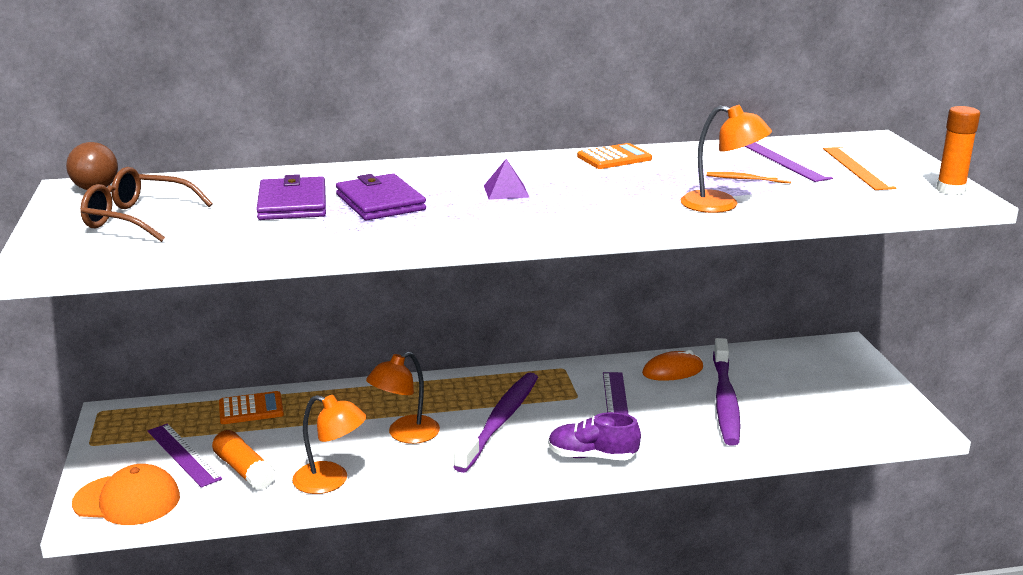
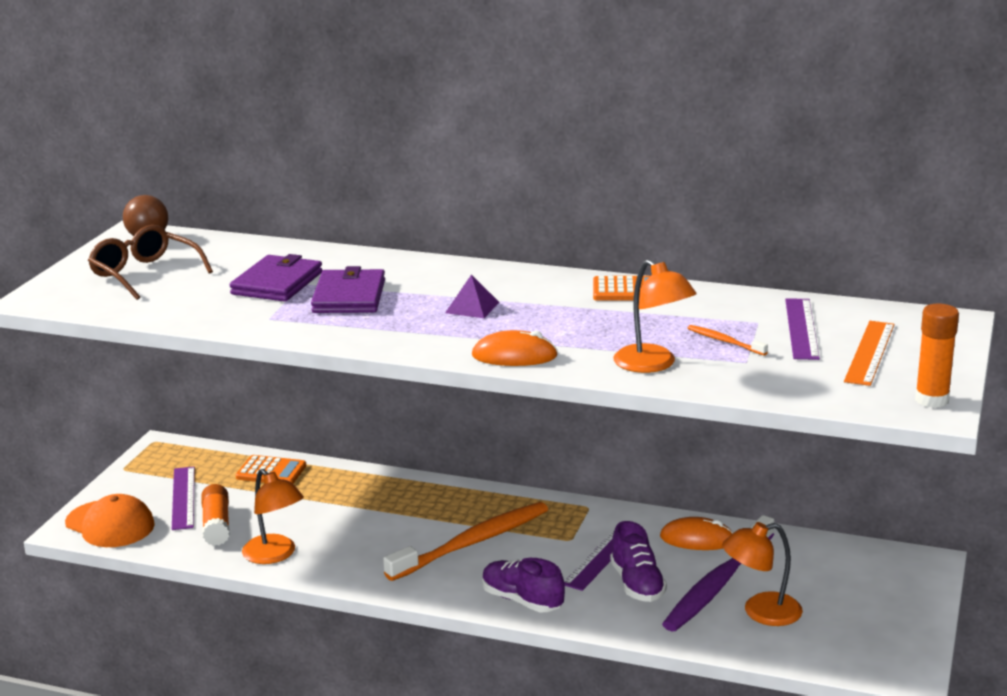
camera: 30 degrees right, 0 degrees up
(405, 434) = (376, 531): orange lamp -> orange lamp (761, 612)
(500, 421) = (472, 543): purple toothbrush -> orange toothbrush
(601, 220) = (514, 356): none -> orange mouse
(666, 417) = (637, 584): none -> purple shoe

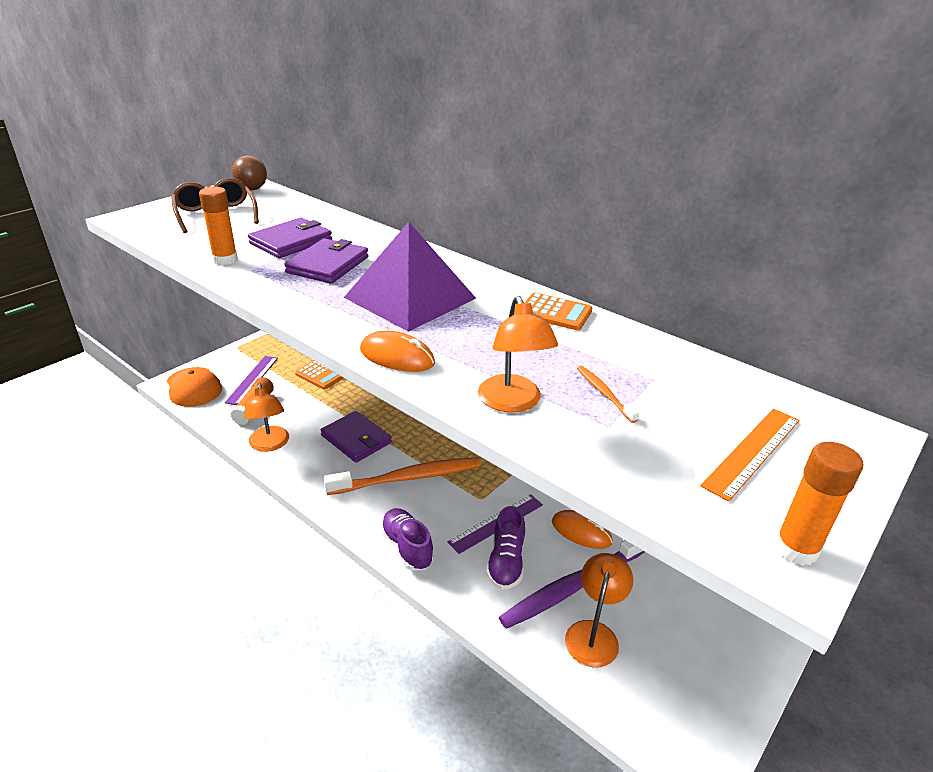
camera: 20 degrees right, 10 degrees up
(226, 315) = (225, 260): none -> orange glue stick
(378, 523) = (356, 439): none -> purple wallet
(472, 307) = (410, 297): purple pyramid -> purple pyramid, size x2.49
(761, 612) = (594, 633): orange lamp -> orange lamp turned 105 degrees clockwise
(801, 328) = (693, 398): purple ruler -> none

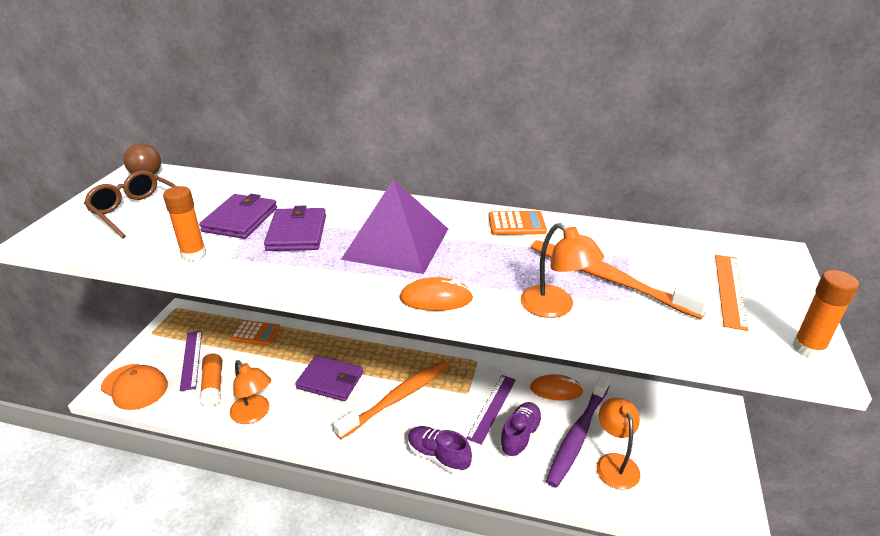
camera: 25 degrees left, 0 degrees up
(506, 562) = (520, 436): purple shoe -> purple shoe turned 135 degrees counterclockwise
(604, 393) = (607, 279): orange toothbrush -> orange toothbrush, size x2.37

